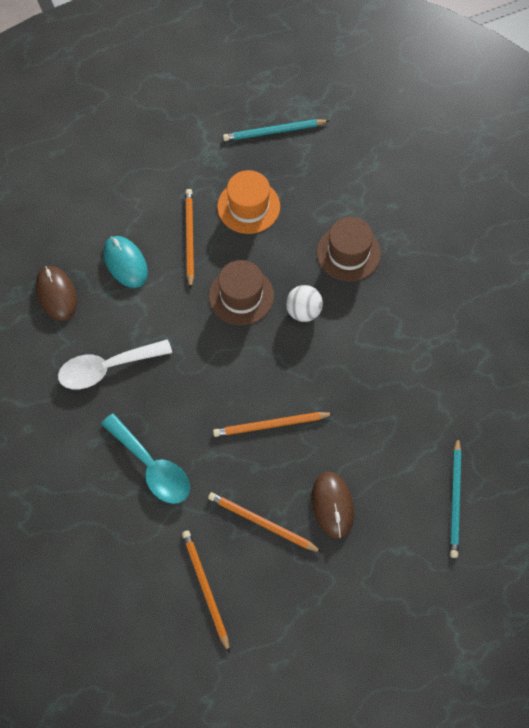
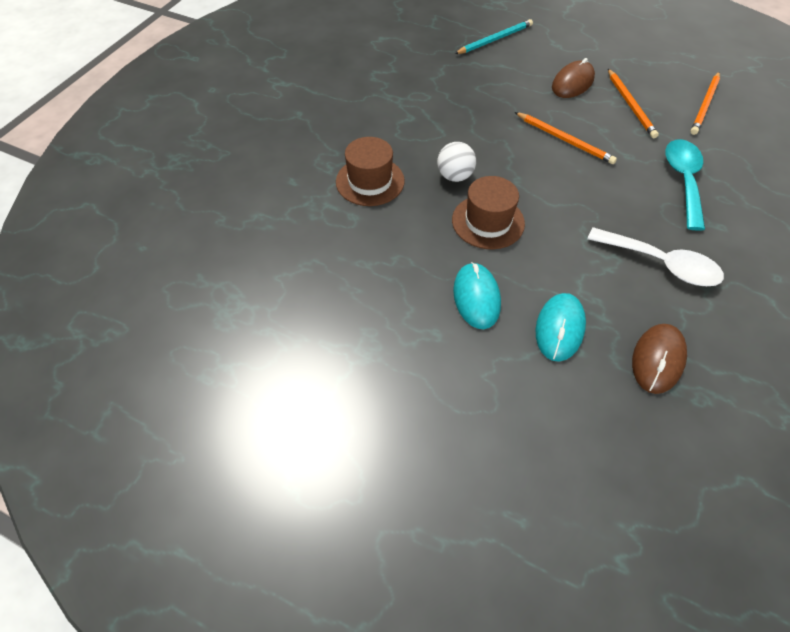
camera: 130 degrees left, 10 degrees down
(189, 238) = (476, 297): orange pencil -> turquoise mouse
(248, 206) = (394, 276): orange hat -> none
(274, 132) = (284, 315): turquoise pencil -> none

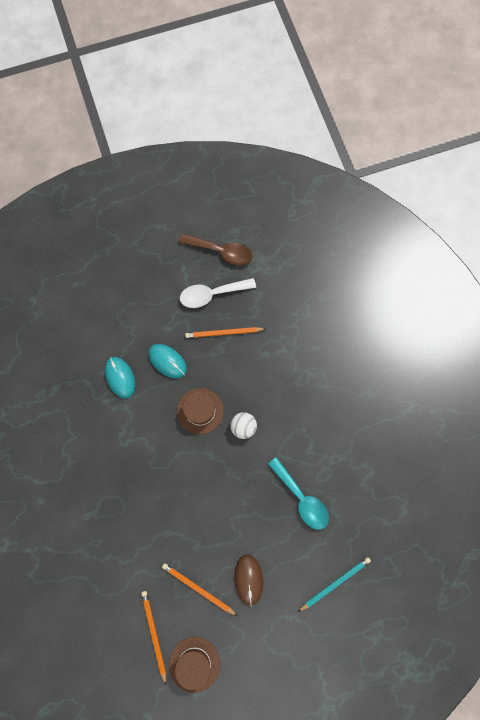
camera: 135 degrees right, 20 degrees up
(257, 367) = (221, 251): none -> brown spoon
(370, 181) = (280, 383): brown hat -> brown hat (194, 664)
(495, 39) = (335, 583): turquoise pencil -> turquoise pencil turned 135 degrees counterclockwise
(564, 140) = (211, 514): orange pencil -> orange pencil (223, 333)
(658, 359) = (69, 398): brown mouse -> none
(661, 264) = (100, 459): white spoon -> white spoon (212, 294)
(683, 180) = (125, 539): turquoise spoon -> turquoise spoon (302, 498)

